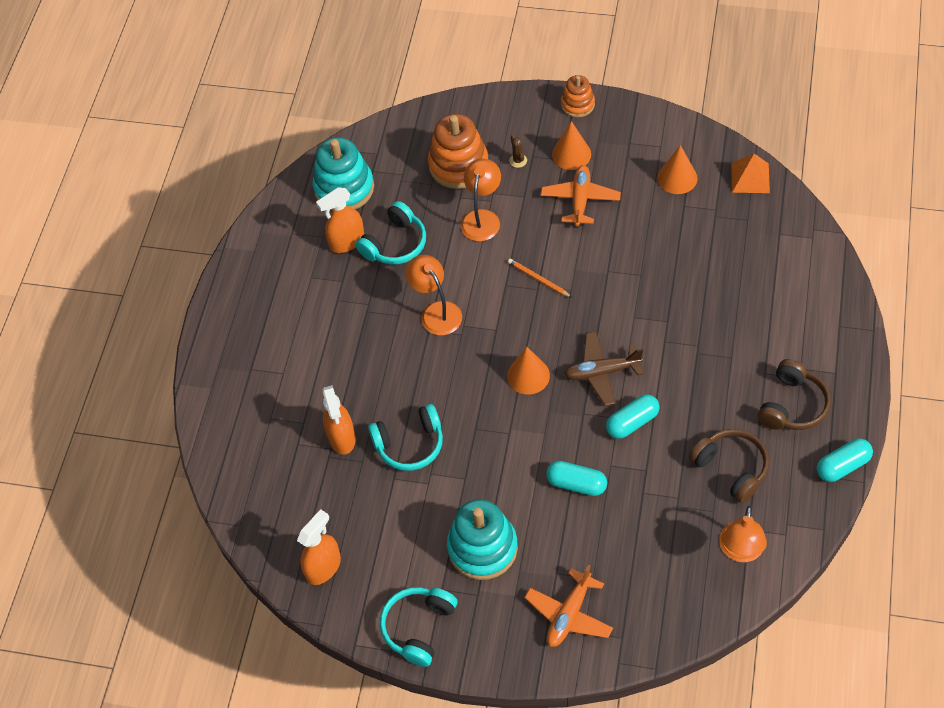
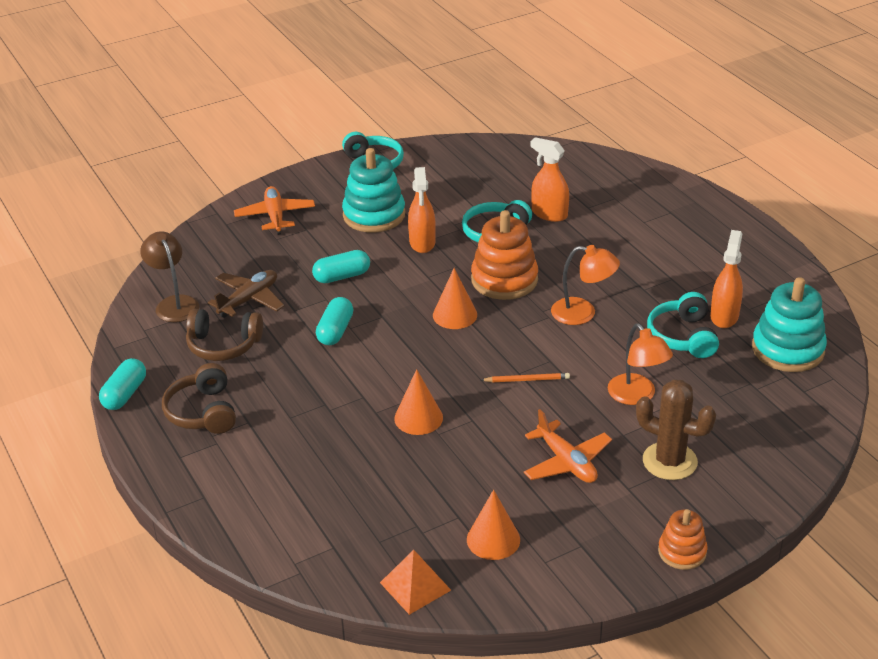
camera: 135 degrees right, 20 degrees down
(323, 567) = (471, 158): orange spray bottle -> orange spray bottle (422, 243)
(458, 165) = (718, 425): orange stacking toy -> orange stacking toy (504, 280)
(518, 160) = (669, 461): brown cactus -> brown cactus, size x2.35
(571, 154) = (626, 498): orange cone -> orange cone (418, 418)
(602, 372) = (396, 348): brown plane -> brown plane (249, 300)
(740, 551) = (174, 303): orange lamp -> brown lamp

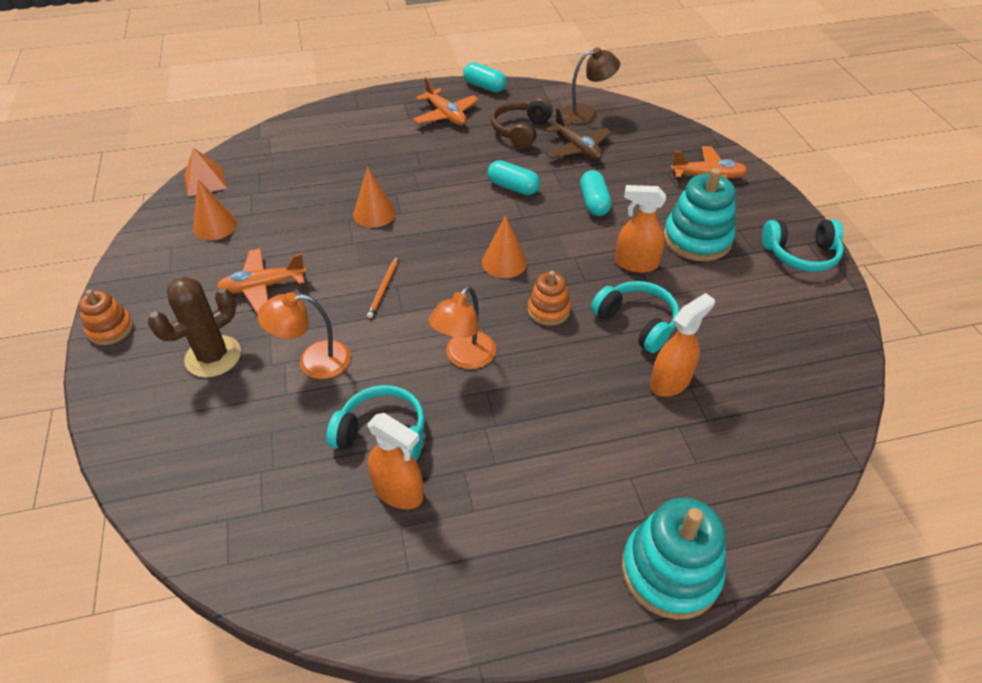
camera: 105 degrees right, 10 degrees up
(203, 412) = (445, 115): brown headphones -> orange plane
(504, 280) = (548, 310): orange stacking toy -> orange stacking toy, size x0.57
(787, 349) = (304, 535): turquoise stacking toy -> turquoise stacking toy (670, 571)

